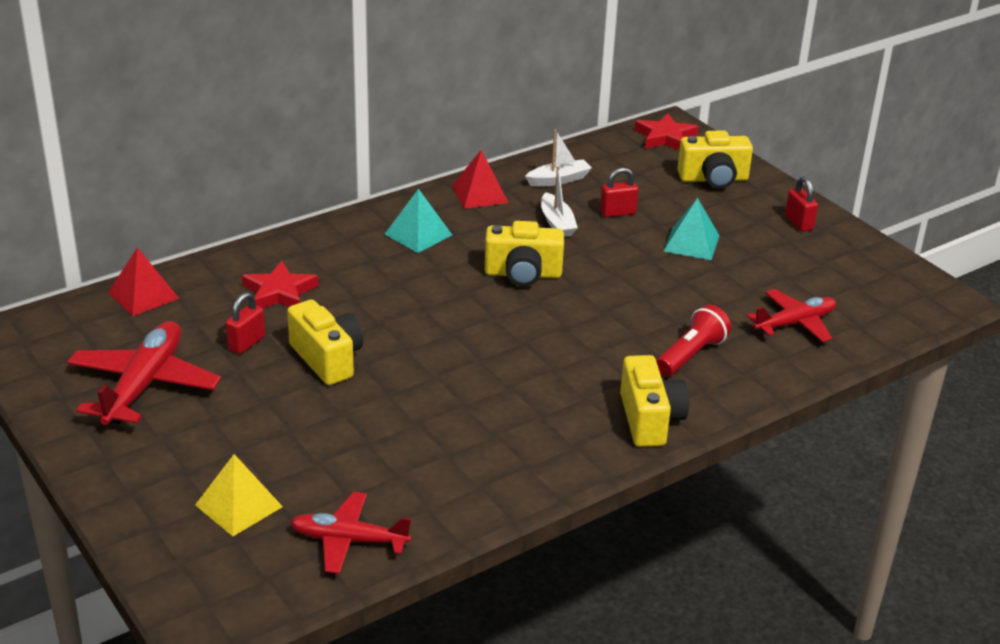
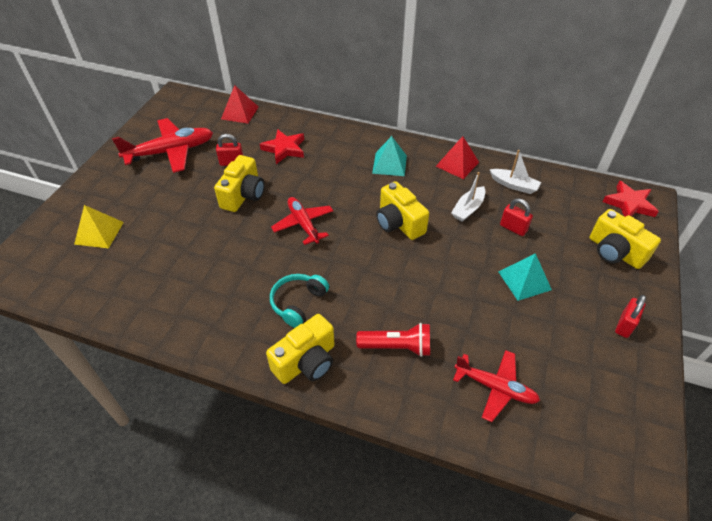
camera: 55 degrees right, 15 degrees up
(348, 540) = (95, 287): red plane -> red plane (303, 224)
(562, 391) = (298, 303): none -> turquoise headphones

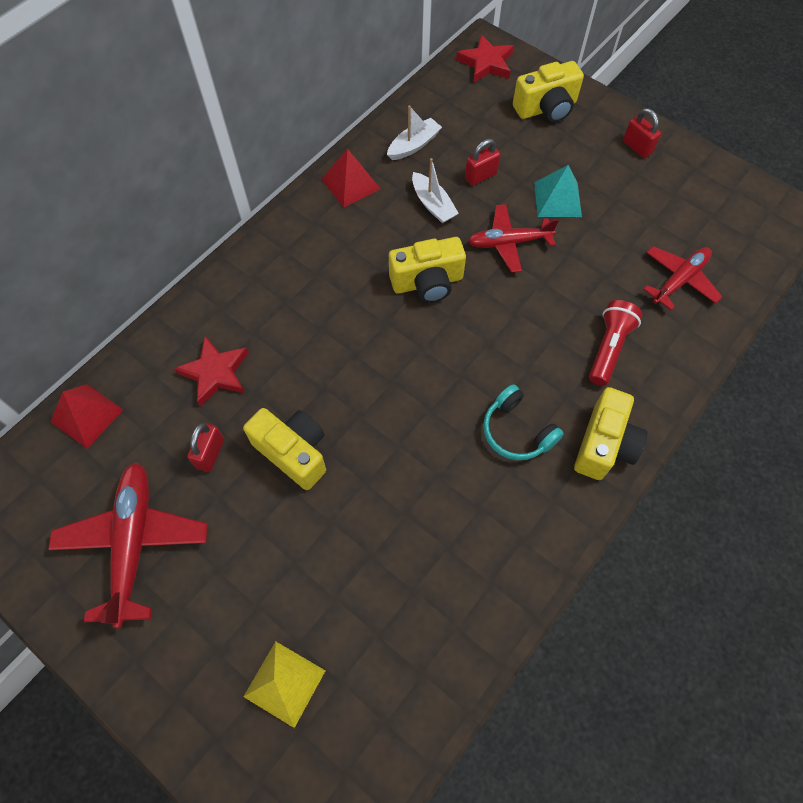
camera: 70 degrees left, 15 degrees up
(303, 224) = (384, 390): red plane -> red plane (508, 243)
(306, 362) = (604, 445): yellow camera -> yellow camera turned 45 degrees clockwise
(389, 164) = (315, 255): turquoise pyramid -> none

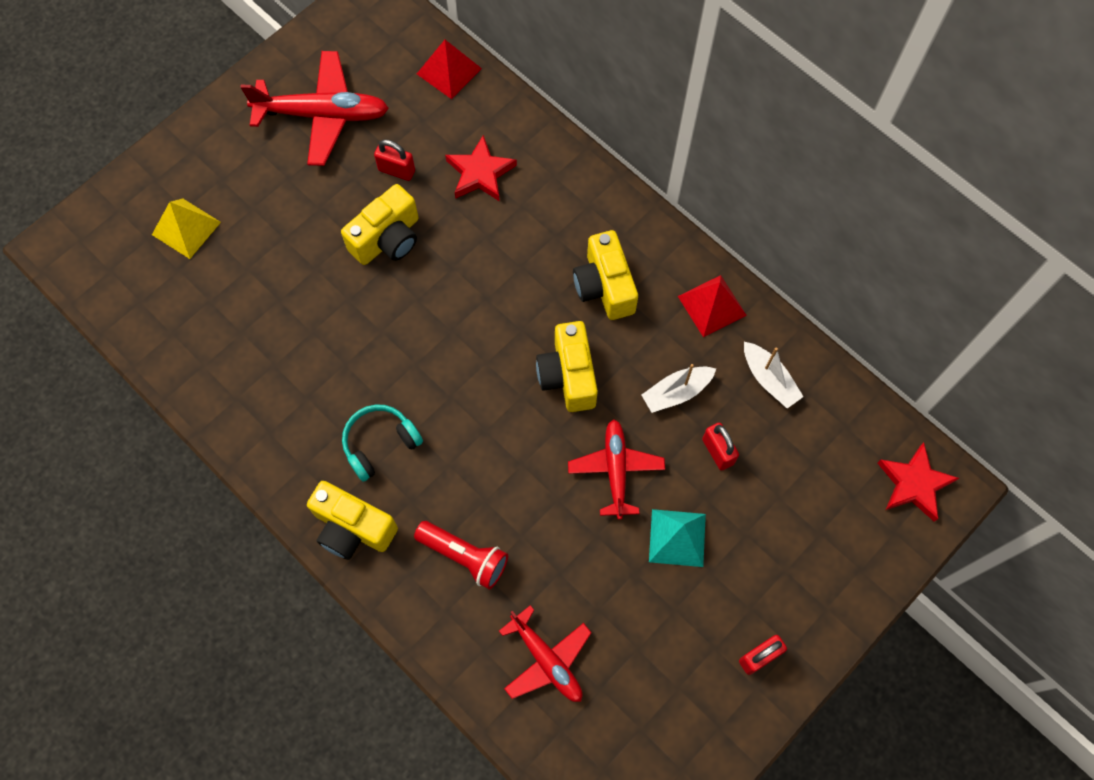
camera: 95 degrees right, 5 degrees up
(546, 108) = (830, 550): yellow camera -> yellow camera (604, 286)

